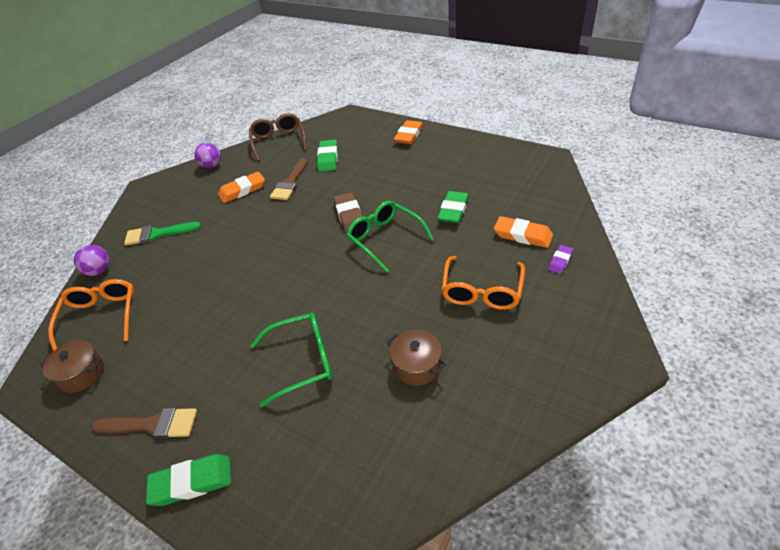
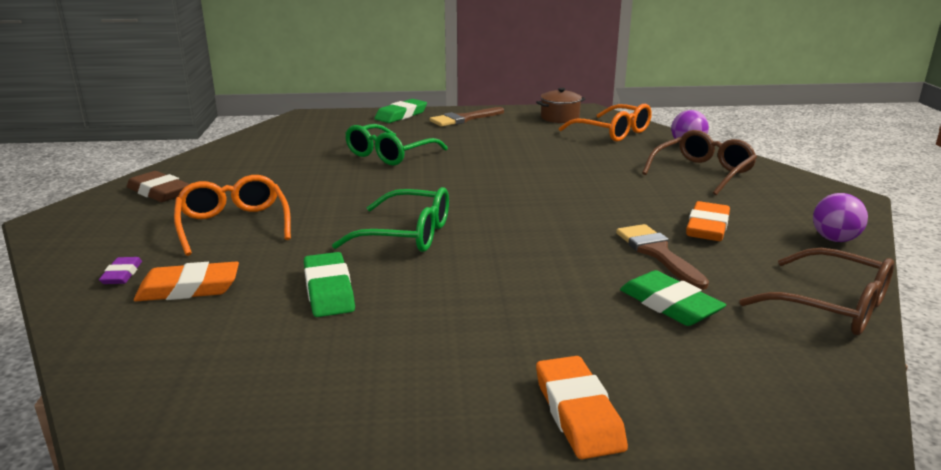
camera: 140 degrees right, 20 degrees down
(158, 234) = (702, 172): green brush -> brown glasses
(349, 215) = (493, 243): brown eraser -> brown eraser (159, 192)
(416, 366) = (278, 173): brown pot -> none

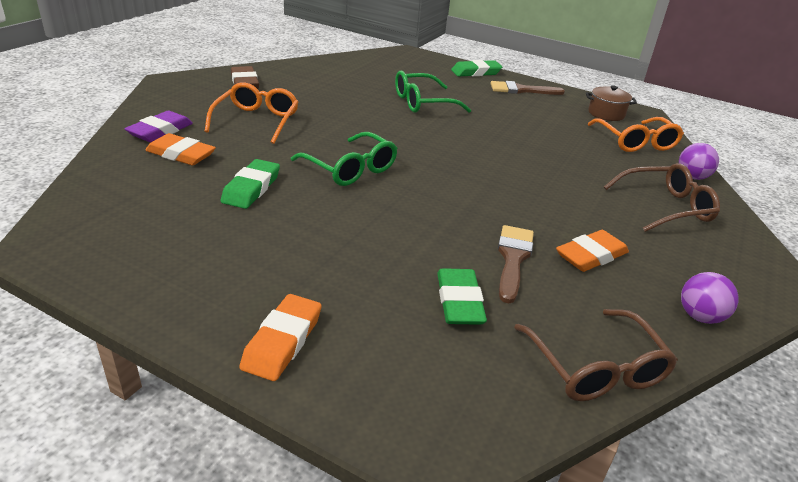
camera: 30 degrees right, 10 degrees up
(122, 274) = (160, 131): purple eraser -> purple eraser, size x1.72

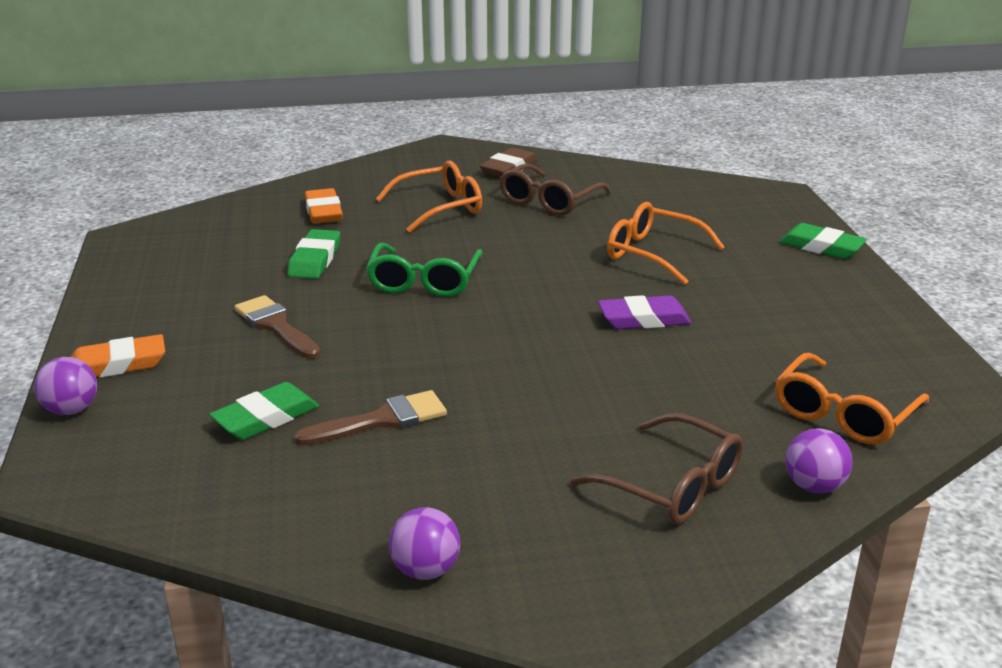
camera: 55 degrees right, 5 degrees down
(160, 131) = (348, 187): purple eraser -> purple eraser (644, 319)
(251, 188) = (315, 260): green eraser -> green eraser turned 60 degrees counterclockwise
(329, 398) = (71, 410): none -> purple ball
(423, 102) = (653, 254): green glasses -> orange glasses
(521, 90) = (834, 290): brown brush -> brown brush (276, 326)
(591, 255) = (458, 464): orange eraser -> none
(596, 368) = (245, 523): brown glasses -> brown glasses (549, 201)
(606, 114) = (896, 367): brown pot -> none

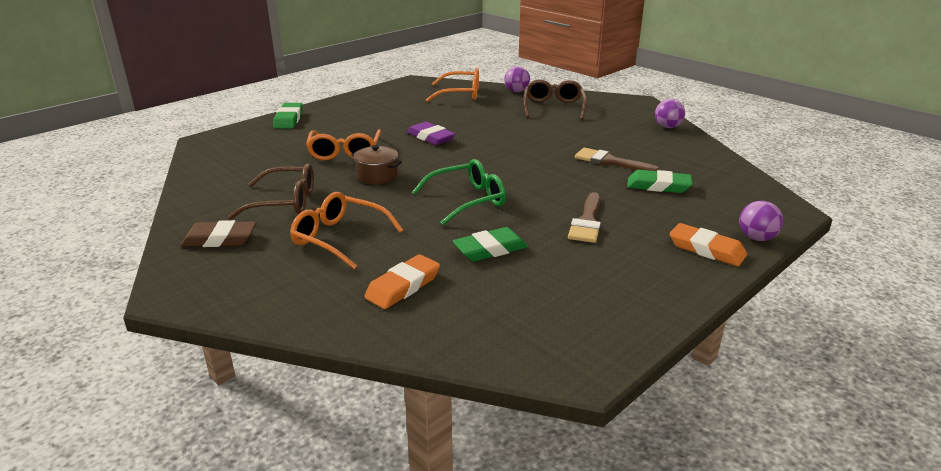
camera: 125 degrees left, 0 degrees up
(556, 254) = (377, 176): none -> brown pot

